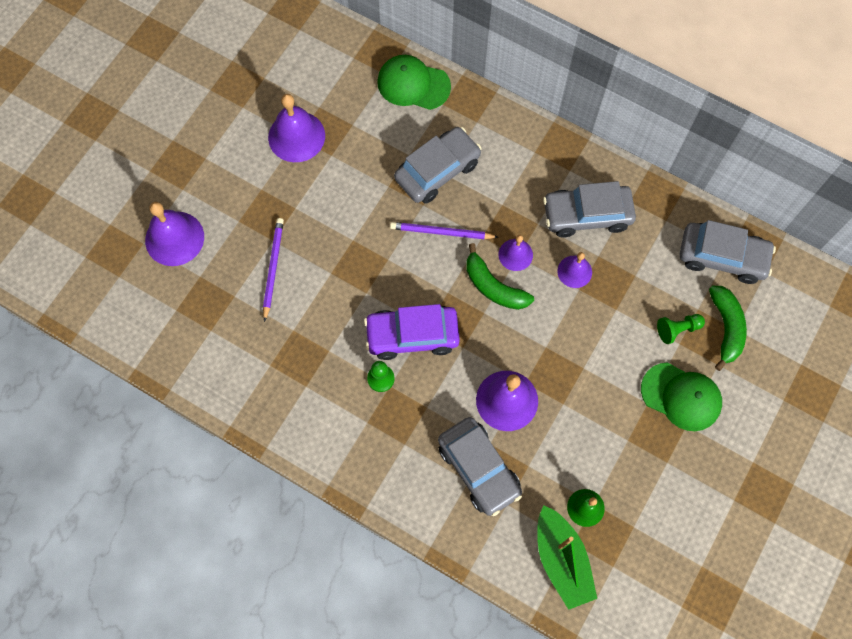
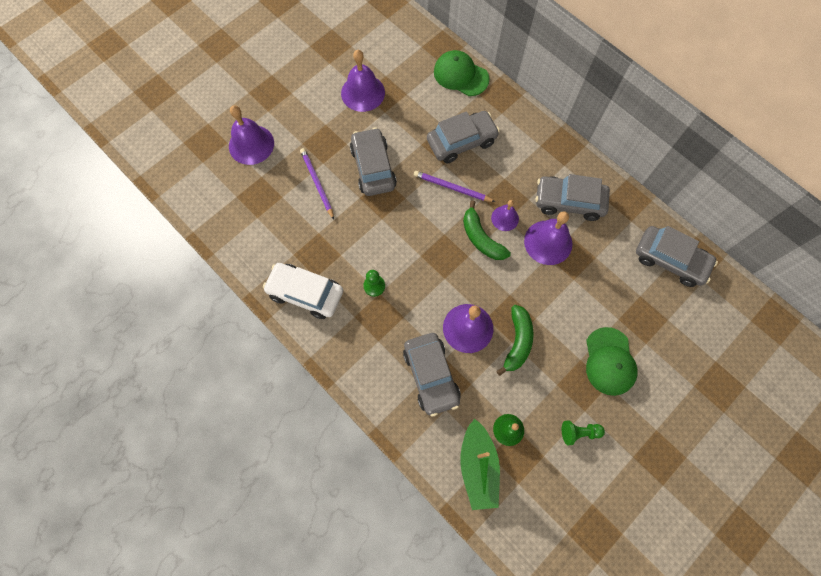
camera: 15 degrees right, 0 degrees up
(273, 268) = (317, 183): purple pencil -> purple pencil turned 45 degrees counterclockwise
(299, 409) = (305, 293): none -> white car
(337, 230) = (373, 167): none -> grey car
(412, 335) = (408, 259): purple car -> none
(574, 271) = (548, 242): purple bell -> purple bell, size x1.72
(677, 329) = (619, 307): green pawn -> green pawn (579, 432)
(681, 397) = (609, 361): green cap -> green cap turned 45 degrees clockwise
(726, 328) = (660, 316): green banana -> green banana (517, 342)

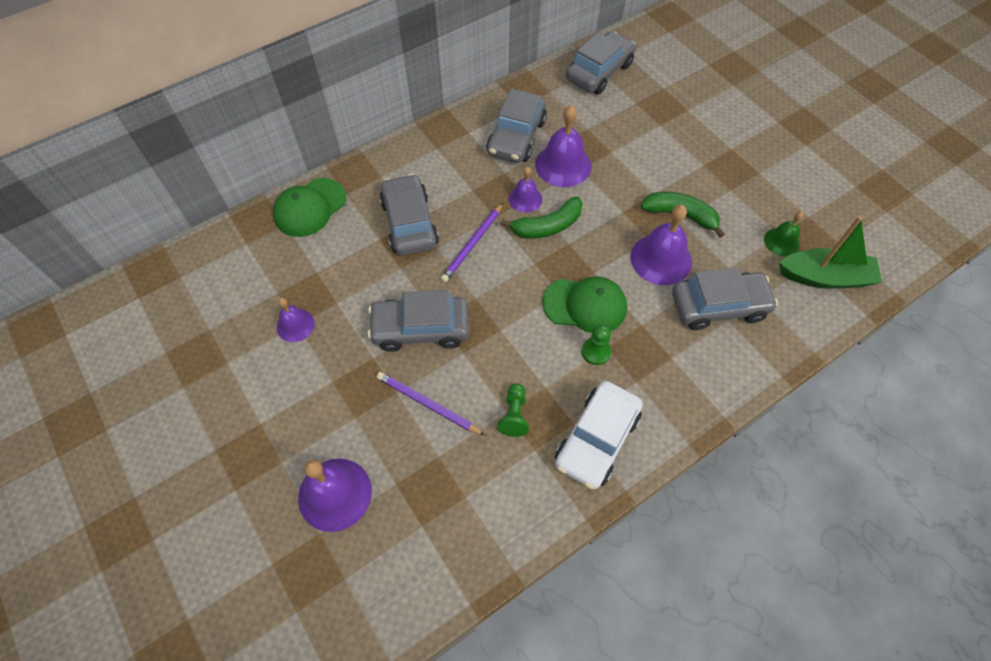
camera: 80 degrees left, 10 degrees down
(317, 183) = (427, 404): purple pencil -> purple pencil turned 45 degrees clockwise
(363, 93) = (295, 325): purple bell -> purple bell, size x0.58
(579, 432) = (782, 181): green pawn -> green pawn (514, 415)
(609, 361) = (706, 141): green cap -> green cap (585, 305)

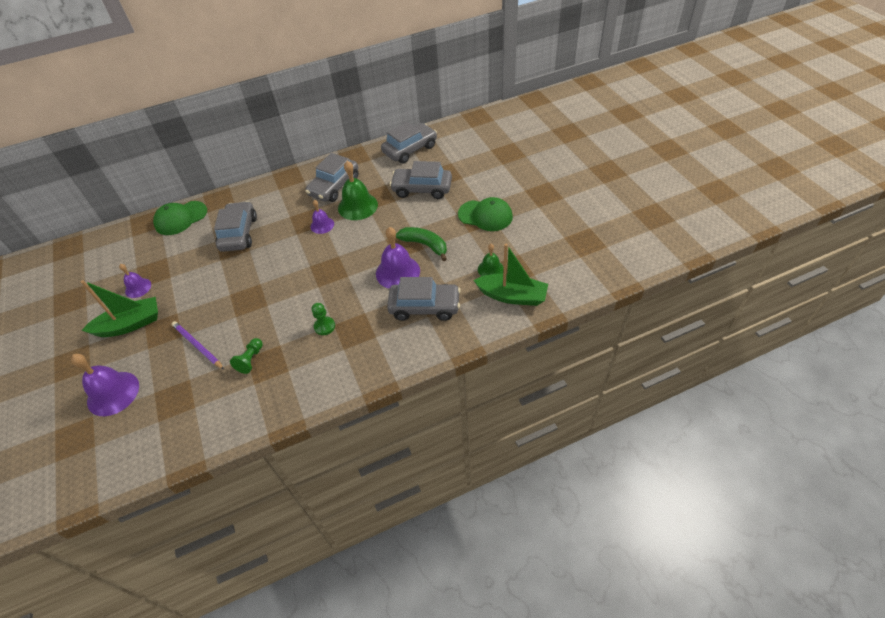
camera: 15 degrees right, 10 degrees down
(311, 384) = (130, 324): none -> green boat
(421, 328) = (215, 299): grey car -> grey car (422, 189)
(472, 244) = (273, 250): purple pencil -> none
(547, 226) = (329, 243): green banana -> none
(563, 165) = (357, 206): purple bell -> green bell
(585, 305) = (331, 296): green cap -> green cap (485, 215)
(596, 439) = (298, 383): white car -> none

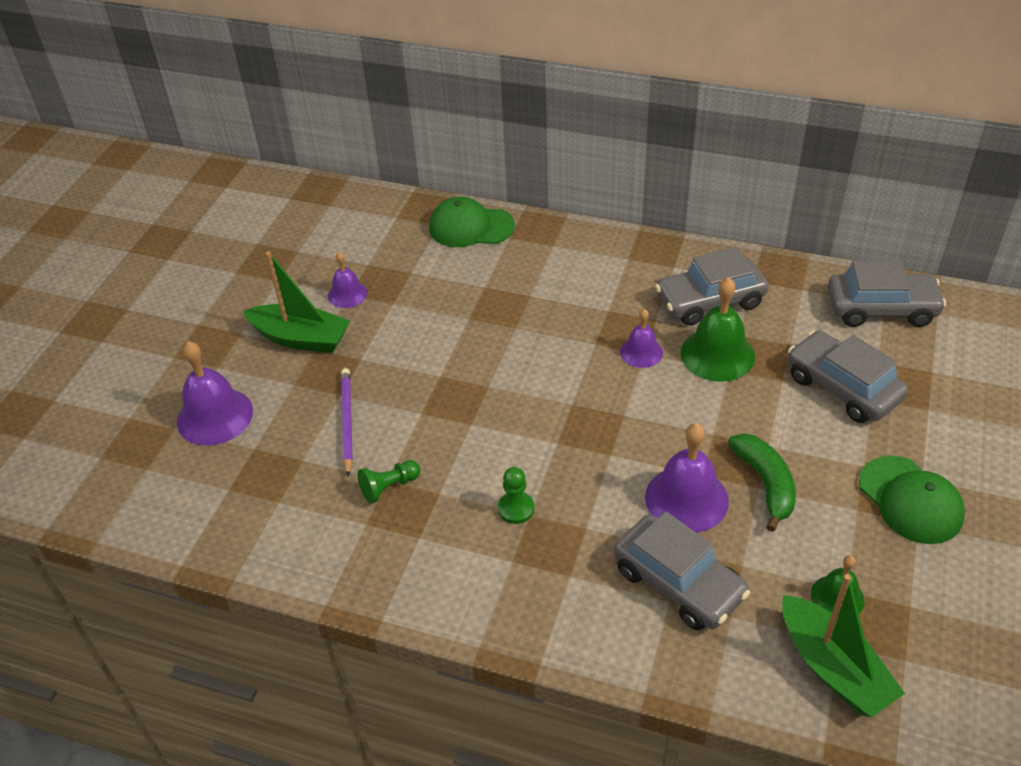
camera: 40 degrees right, 5 degrees down
(239, 233) = (522, 294): grey car -> none

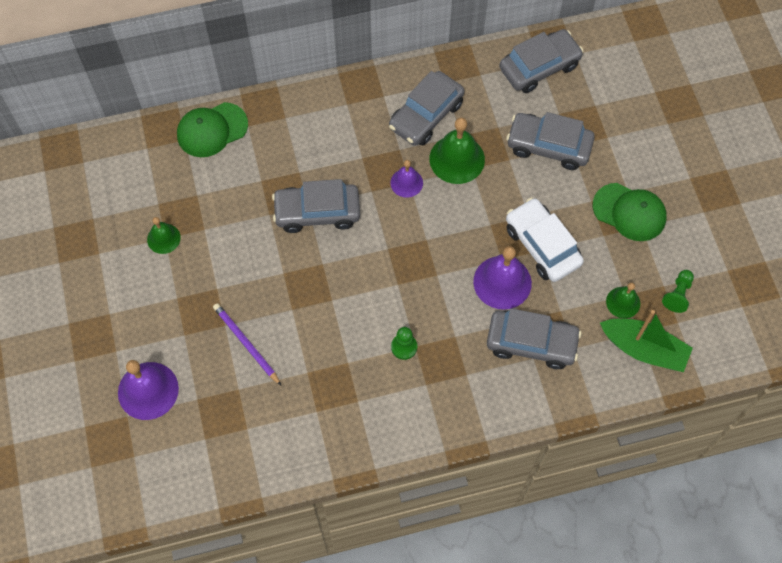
camera: 35 degrees left, 20 degrees up
(301, 338) = (159, 294): green boat -> none
(347, 294) = (163, 238): purple bell -> green bell
(389, 487) = (312, 377): green pawn -> green pawn (677, 294)
(520, 337) = (317, 212): none -> grey car
(765, 484) = (542, 245): green banana -> white car

